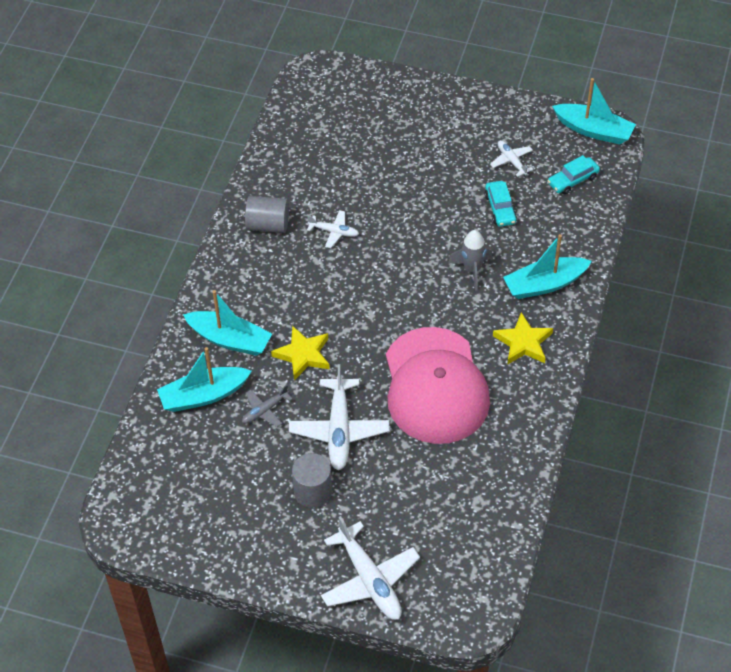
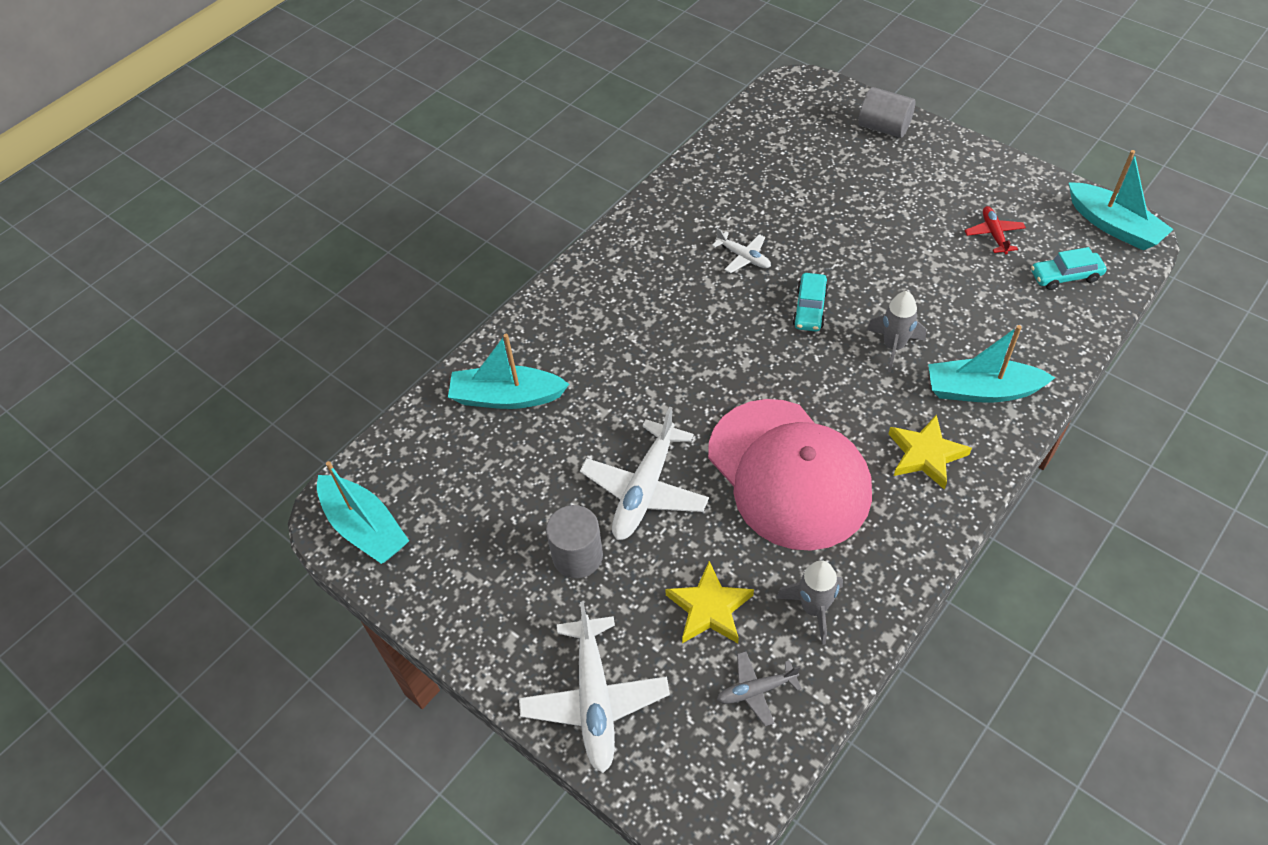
camera: 25 degrees right, 0 degrees up
(230, 340) = (568, 343): turquoise boat -> turquoise boat (365, 528)
(264, 410) = (567, 437): grey plane -> grey plane (756, 690)
(268, 225) = (671, 229): grey cylinder -> grey cylinder (884, 127)
(303, 355) = (643, 386): yellow star -> yellow star (709, 608)
(435, 386) = (788, 473): pink cap -> pink cap turned 45 degrees counterclockwise
(489, 471) = (813, 608): none -> grey rocket
(500, 208) = (958, 284): turquoise car -> turquoise car (810, 308)
(511, 161) = (993, 234): white plane -> red plane

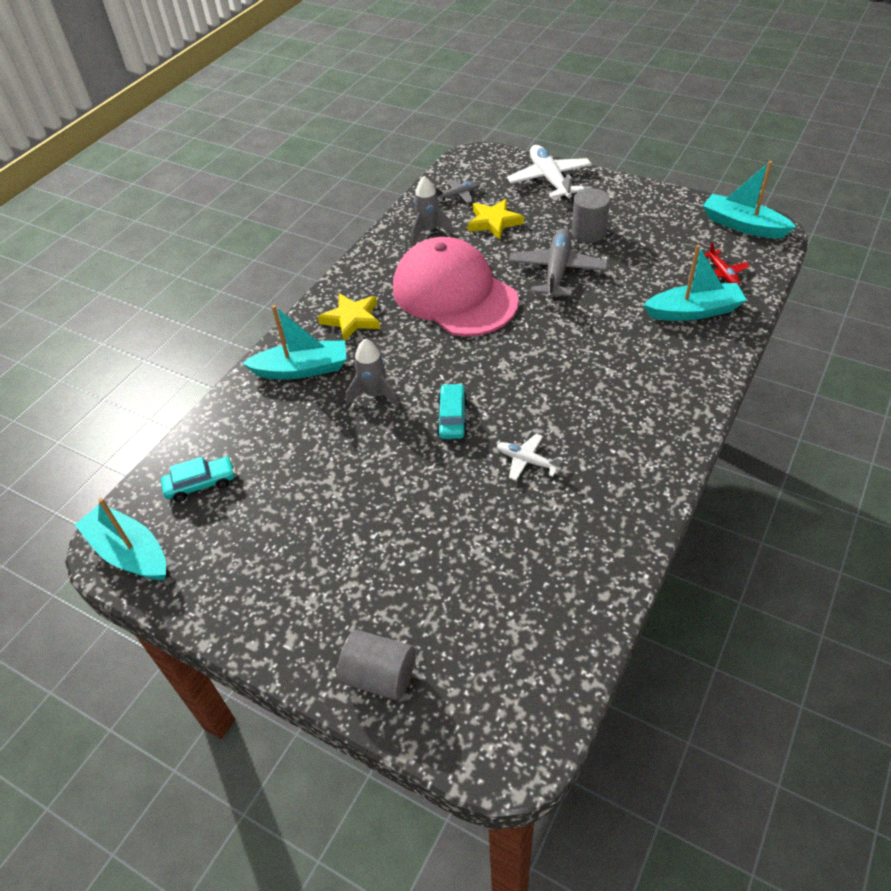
camera: 170 degrees right, 5 degrees down
(645, 490) = (557, 271): white plane -> grey plane
(993, 234) = (263, 524): red plane -> red plane (722, 274)

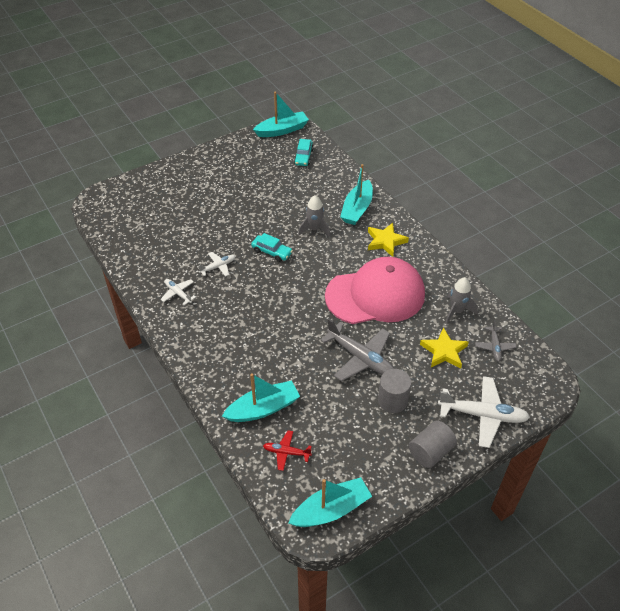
camera: 115 degrees right, 0 degrees up
(379, 676) = (158, 179): grey cylinder -> grey cylinder (430, 452)
(613, 478) = (178, 293): none -> white plane
(694, 311) = (263, 408): turquoise boat -> turquoise boat turned 135 degrees counterclockwise

